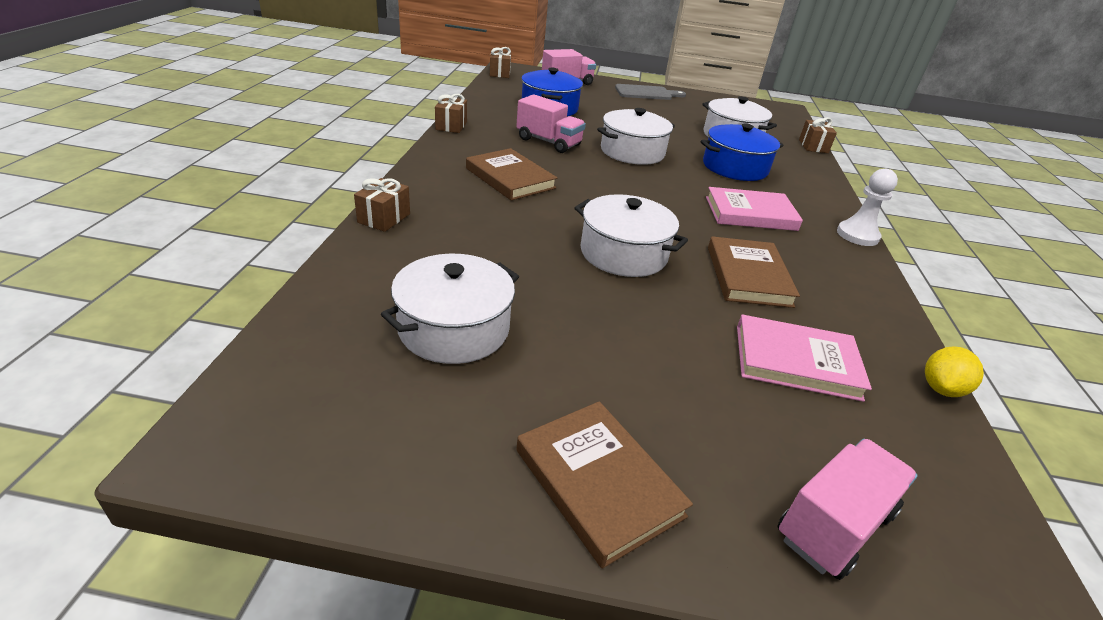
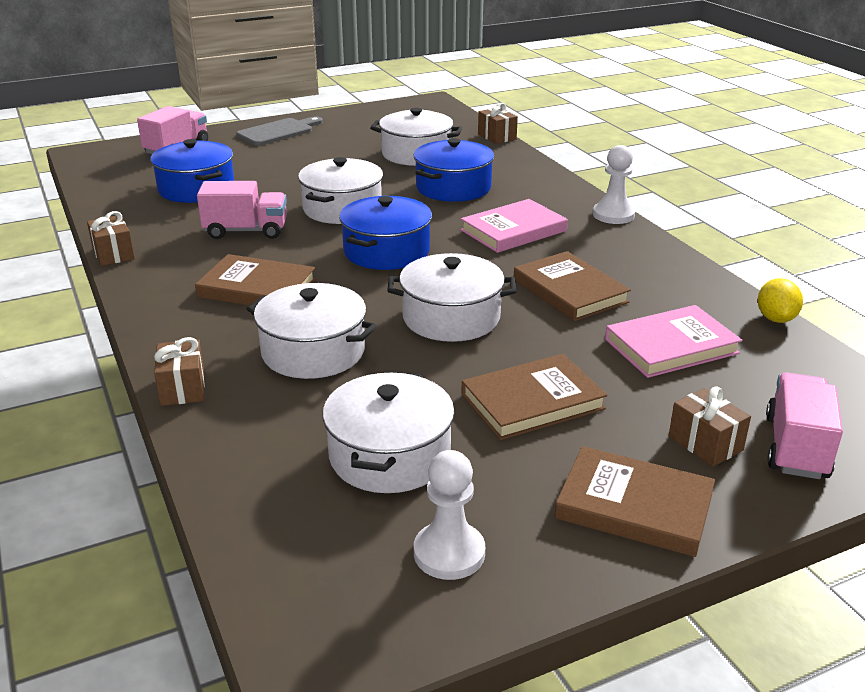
camera: 30 degrees left, 5 degrees down
(401, 427) = (449, 553): none -> white pawn
(494, 232) = (313, 351): none -> white pot
(500, 73) = (82, 164): brown gift -> brown gift (705, 443)
(613, 345) = (532, 402): none -> brown book
(630, 190) = (386, 251): none -> blue pot

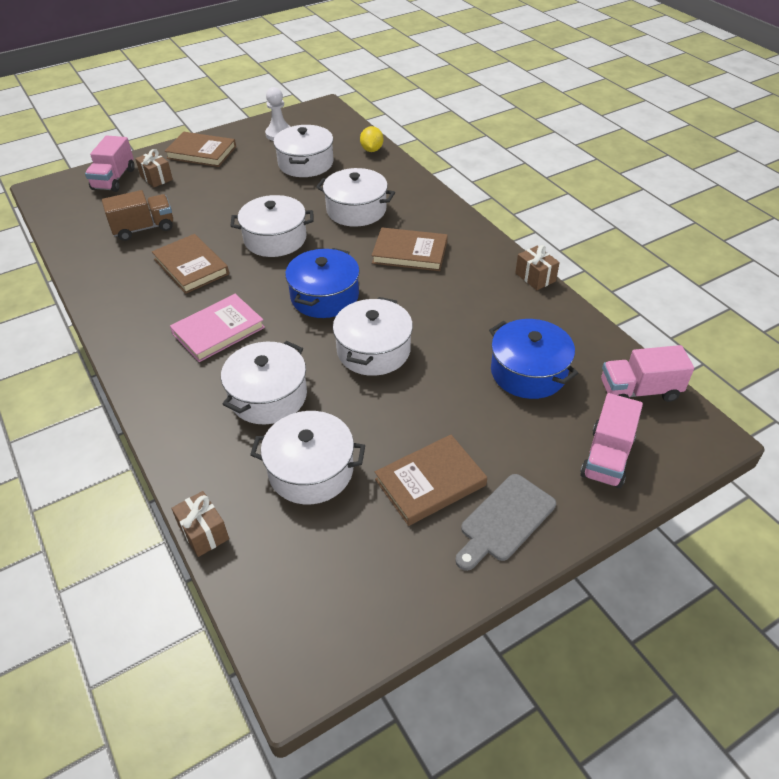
camera: 175 degrees right, 15 degrees up
(182, 388) = (418, 185): brown gift -> none
(246, 231) = (447, 312): pink truck -> pink truck (639, 391)
(453, 188) = (268, 396): blue pot -> white pot
(532, 402) = (234, 191): brown book -> brown book (430, 482)
(613, 215) = (120, 361): white pawn -> none
(671, 346) = (144, 228): pink book -> brown truck
(775, 318) = (63, 253): yellow lemon -> yellow lemon (372, 150)

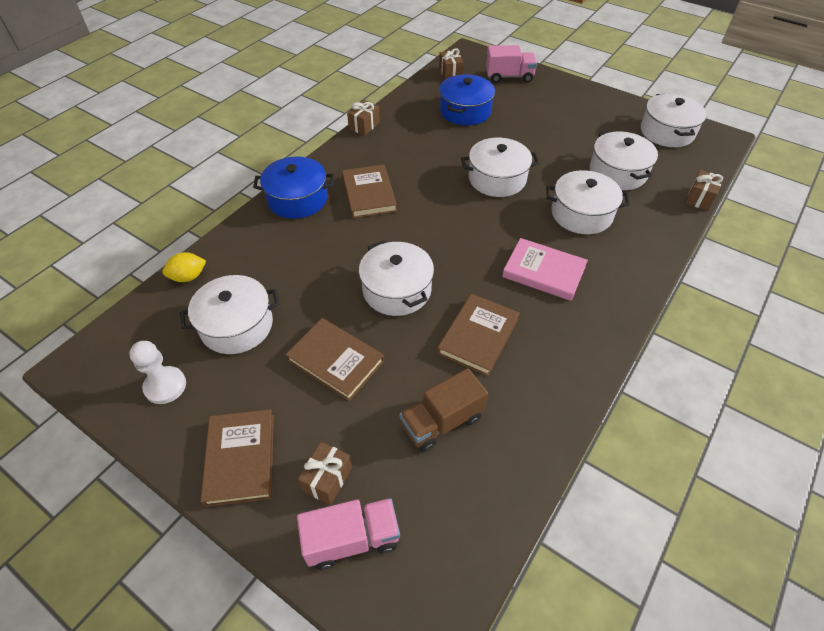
camera: 115 degrees left, 5 degrees up
(144, 228) = (442, 422): brown truck -> brown truck turned 75 degrees counterclockwise
(325, 296) = (457, 224): blue pot -> blue pot (297, 199)
(356, 210) = (318, 248): white pot -> white pot (667, 132)
(430, 482) = (581, 127): brown book -> brown book (336, 361)
(504, 520) = (579, 99): grey cutting board -> none
(639, 391) = (450, 73): pink truck -> brown gift

